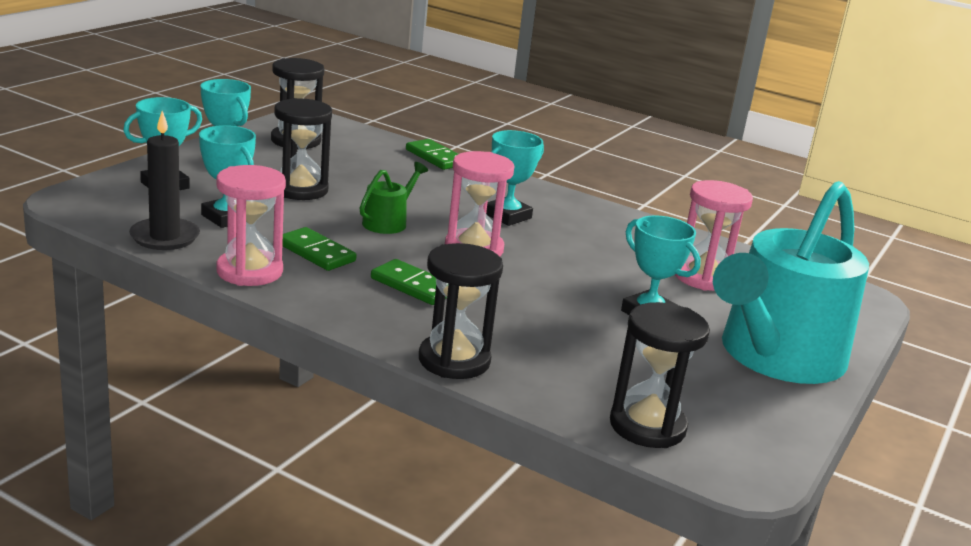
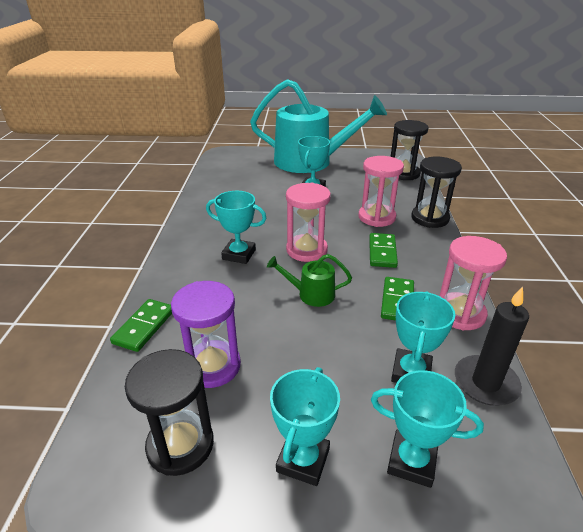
camera: 115 degrees left, 10 degrees up
(300, 190) = (308, 365): black hourglass -> none
(352, 164) = (212, 366): none -> purple hourglass
(703, 277) = (250, 185): pink hourglass -> pink hourglass (376, 217)

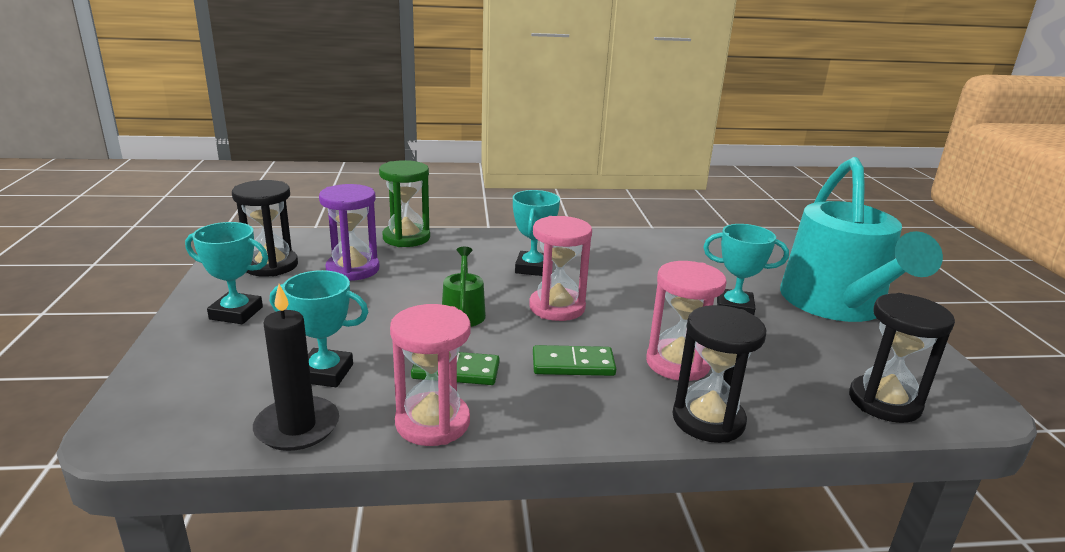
camera: 80 degrees right, 10 degrees down
(144, 327) = (406, 238): green domino -> green hourglass
(411, 461) = (211, 366): turquoise trophy -> none

